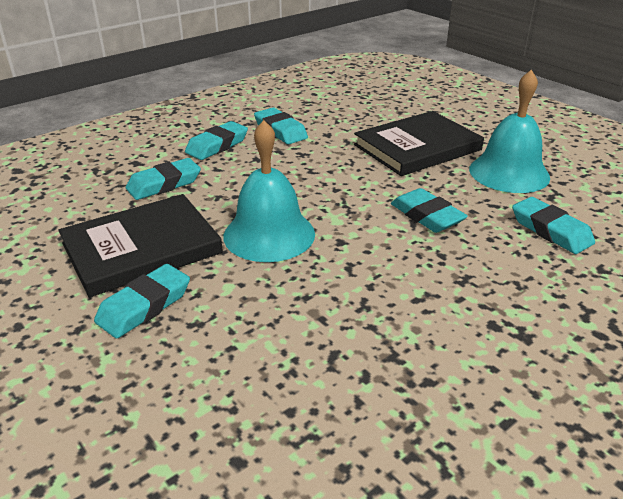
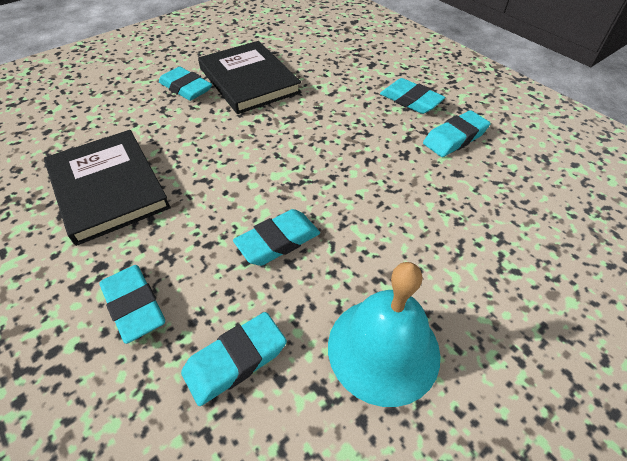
camera: 90 degrees right, 15 degrees up
(164, 184) = (337, 80): turquoise eraser -> turquoise eraser (134, 306)
(269, 234) = (258, 135): turquoise bell -> none
(417, 147) = (441, 252): black book -> black book (108, 188)

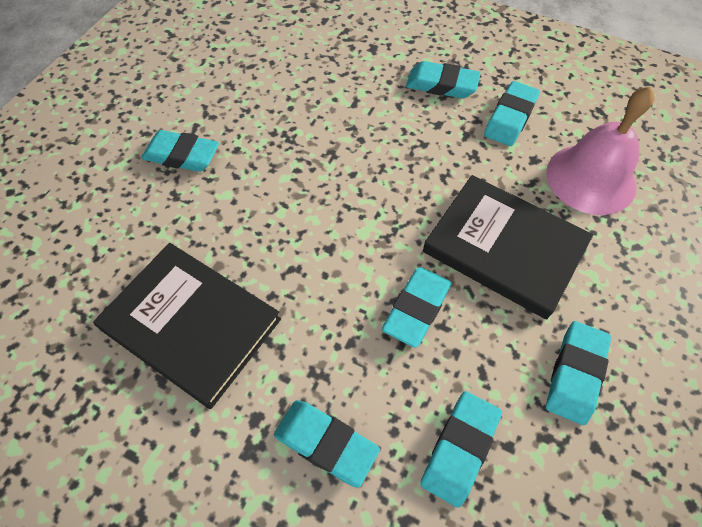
camera: 25 degrees left, 10 degrees up
(249, 80) = (250, 117): black book -> black book (504, 247)
(383, 349) = (575, 374): turquoise bell -> turquoise eraser
(502, 203) = (591, 178): none -> pink bell

